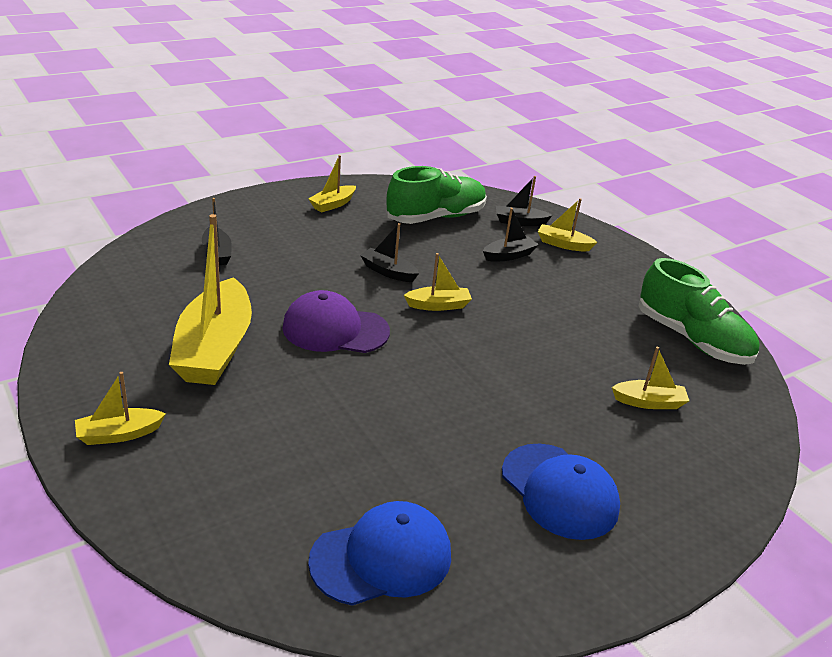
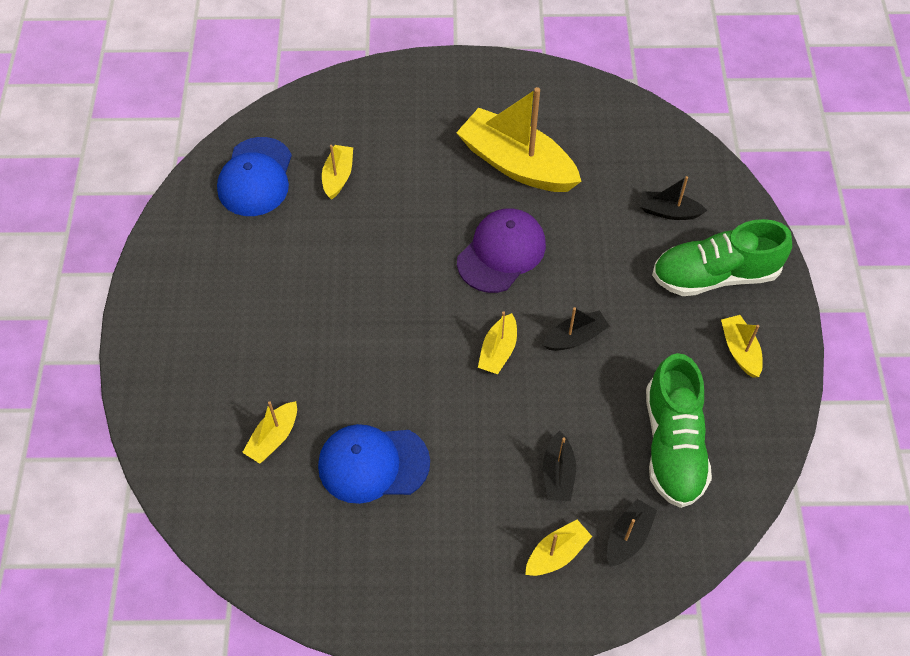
camera: 125 degrees right, 25 degrees up
(119, 434) = (447, 87): yellow boat -> yellow boat (338, 176)
(559, 491) = (235, 304): blue cap -> blue cap (373, 464)
(692, 339) = (324, 554): green shoe -> green shoe (714, 275)

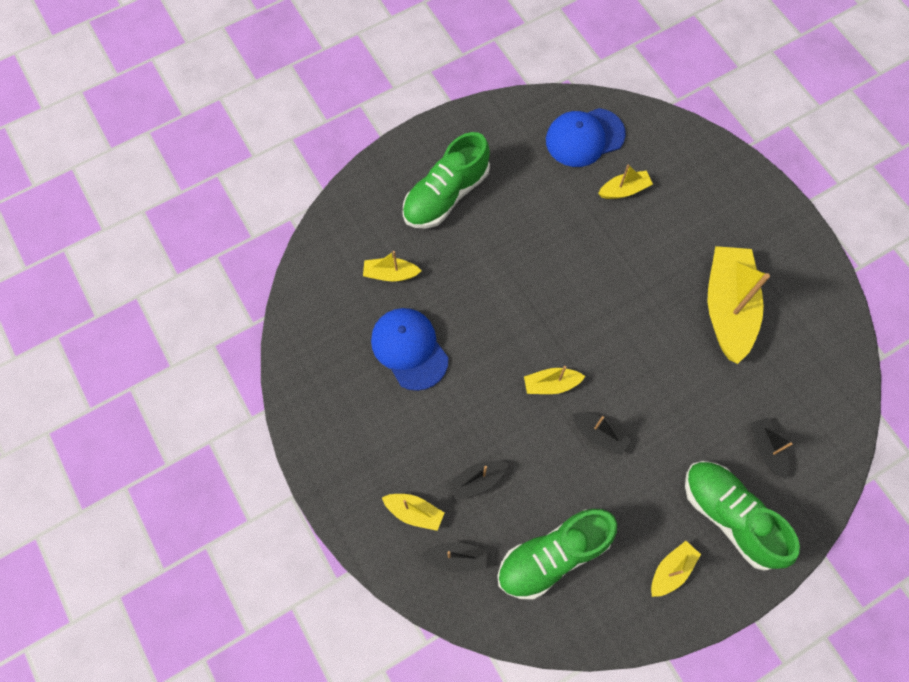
camera: 60 degrees right, 10 degrees up
(222, 335) = (446, 195): none -> green shoe
(501, 252) = (638, 341): purple cap -> none

